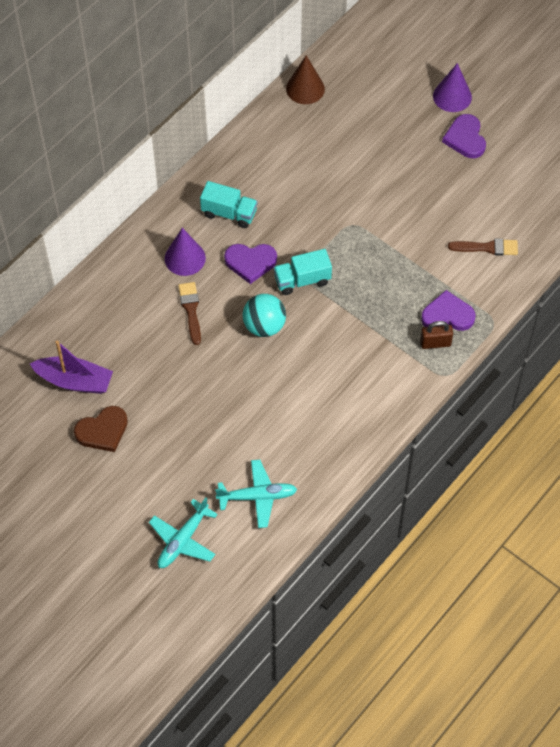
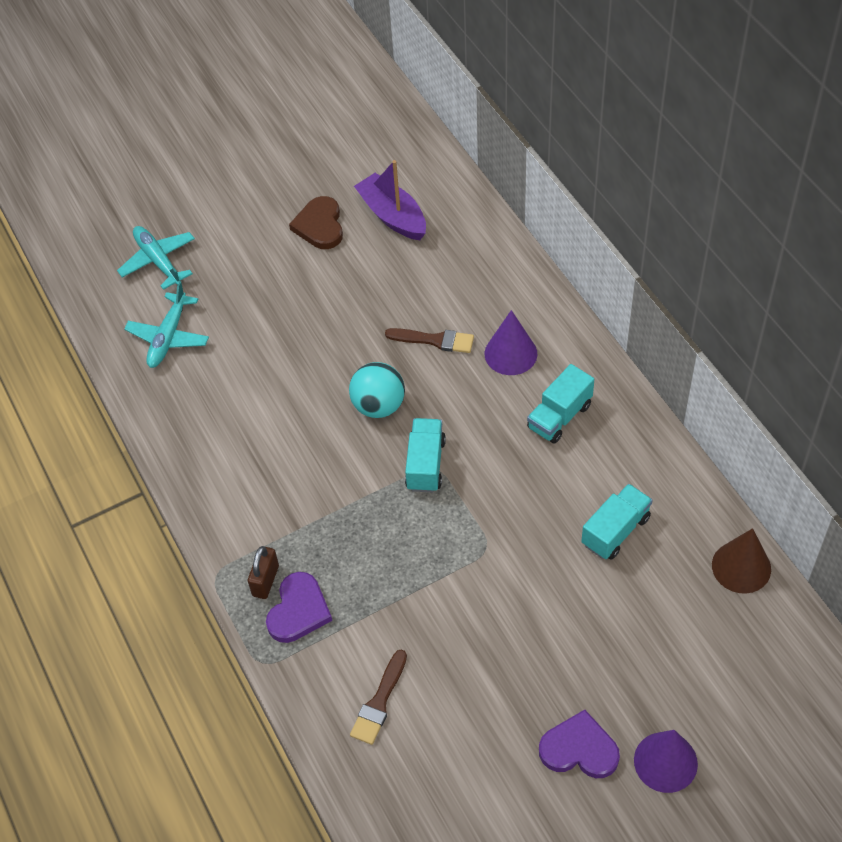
camera: 115 degrees right, 5 degrees down
(74, 381) = (392, 216): purple boat -> purple boat turned 105 degrees clockwise
(250, 262) = (475, 418): purple heart -> none
(307, 158) = (615, 531): none -> turquoise truck

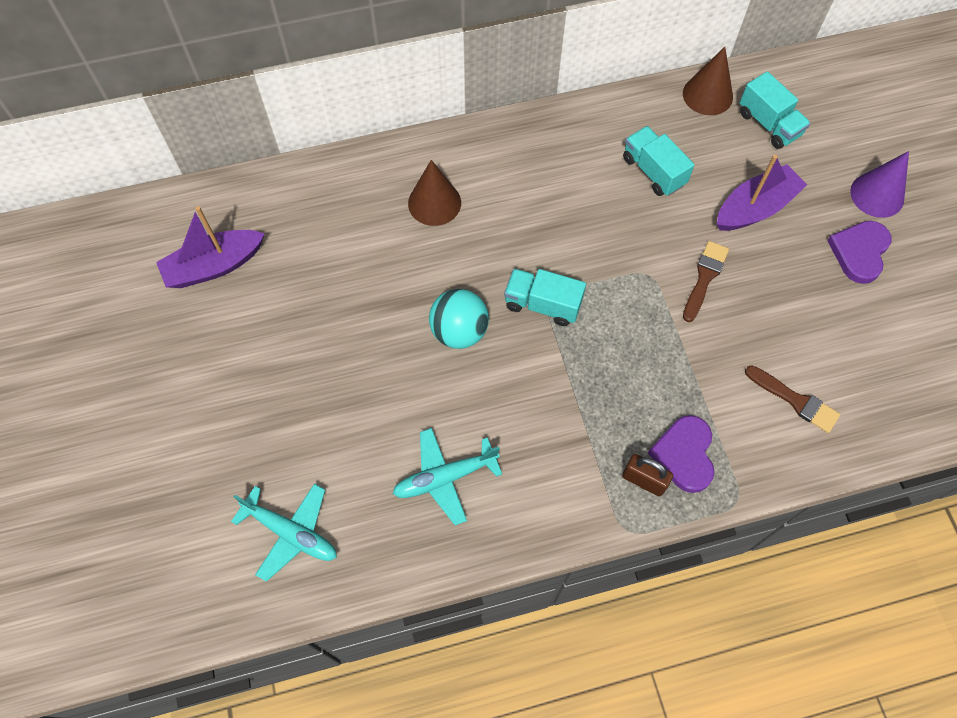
camera: 80 degrees left, 10 degrees up
(158, 261) = (169, 528): turquoise plane -> turquoise plane (445, 478)
(298, 610) = (684, 454): purple heart -> purple heart turned 120 degrees counterclockwise
(320, 225) = (195, 340): brown heart -> none
(435, 340) = (395, 263): brown brush -> brown brush (704, 278)
(510, 353) = (434, 203): purple cone -> brown cone
(559, 416) = (520, 182): turquoise truck -> turquoise truck (769, 124)
(602, 635) = (755, 208): none -> purple boat

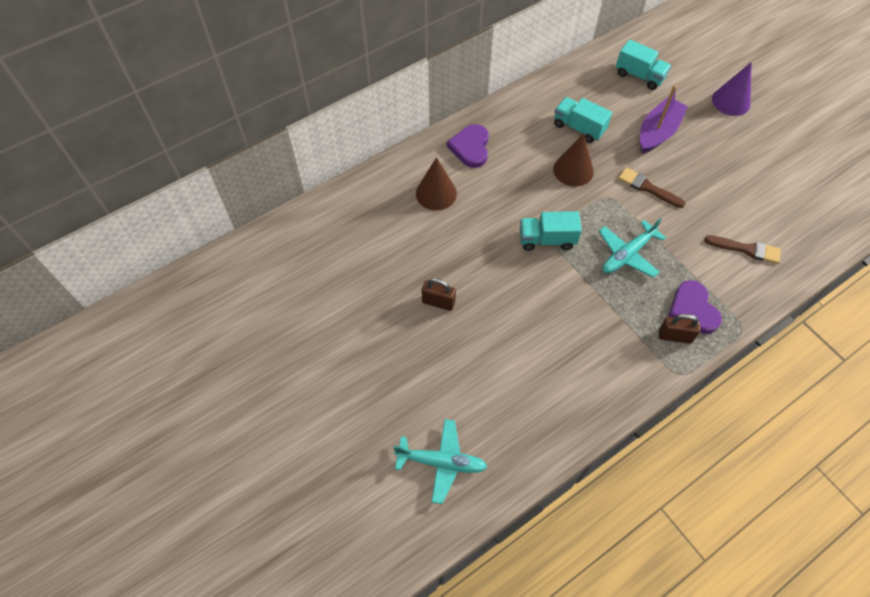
camera: 20 degrees left, 5 degrees down
(214, 266) = (290, 288): purple boat -> none
(375, 340) = (438, 302): none -> brown padlock
(445, 478) = (536, 382): turquoise plane -> turquoise plane (627, 254)
(459, 331) = (497, 276): turquoise ball -> none
(704, 278) = (647, 187): brown brush -> brown brush turned 60 degrees counterclockwise
(707, 95) = (590, 68): brown cone -> brown cone (573, 170)
(859, 252) = (738, 141): purple heart -> purple heart (470, 147)

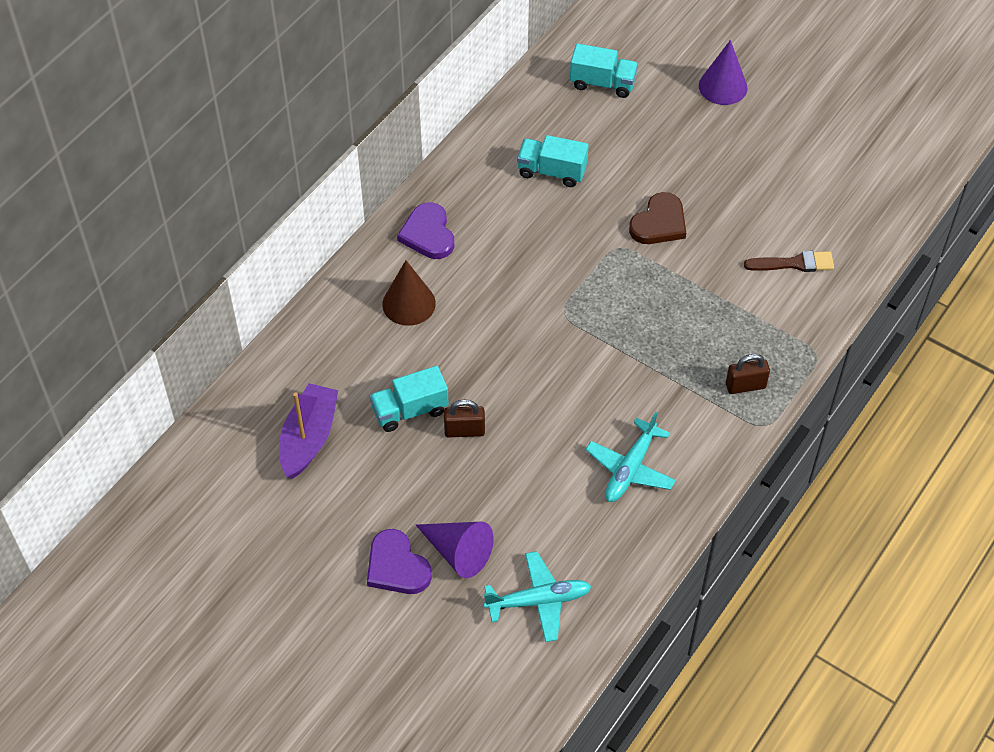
camera: 20 degrees left, 5 degrees down
(394, 399) = (458, 552): none -> purple cone
(546, 240) = (563, 320): turquoise truck -> turquoise truck (410, 410)
(573, 170) = (564, 227): brown cone -> none
(627, 254) = (662, 309): turquoise plane -> turquoise plane (630, 469)
(647, 187) = (659, 223): brown brush -> brown heart
(657, 132) = (648, 150): purple boat -> purple boat (309, 438)
(693, 309) = (756, 350): purple heart -> purple heart (397, 566)

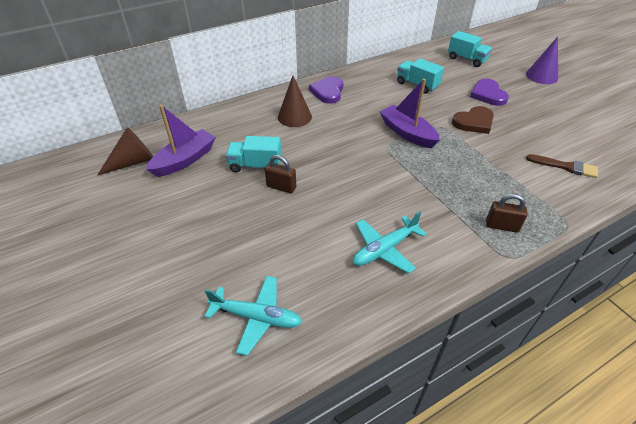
camera: 25 degrees right, 10 degrees down
(240, 468) = (133, 162): none -> brown cone
(397, 566) = (174, 250): purple heart -> purple heart (488, 94)
(458, 552) = (223, 258): purple cone -> none
(579, 277) = (407, 133): none -> purple boat

